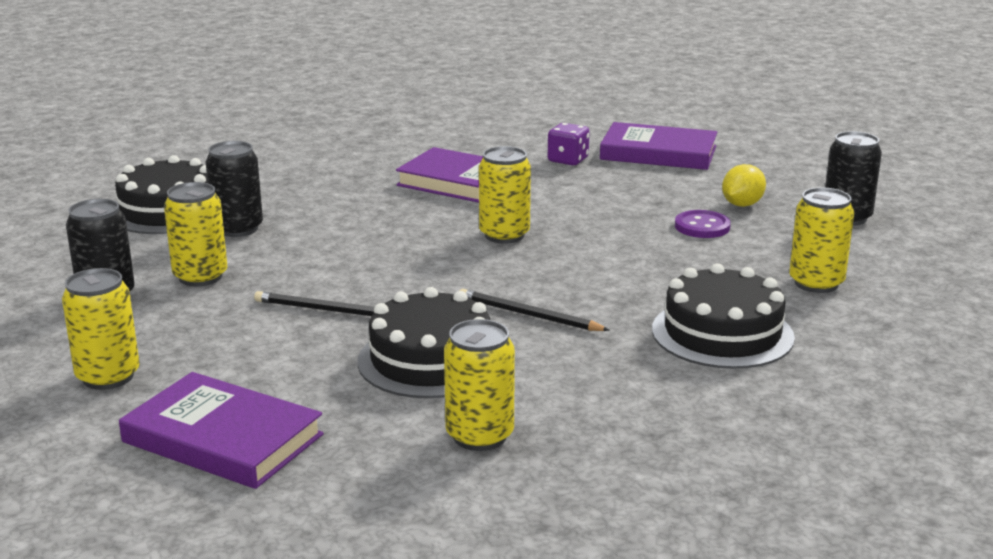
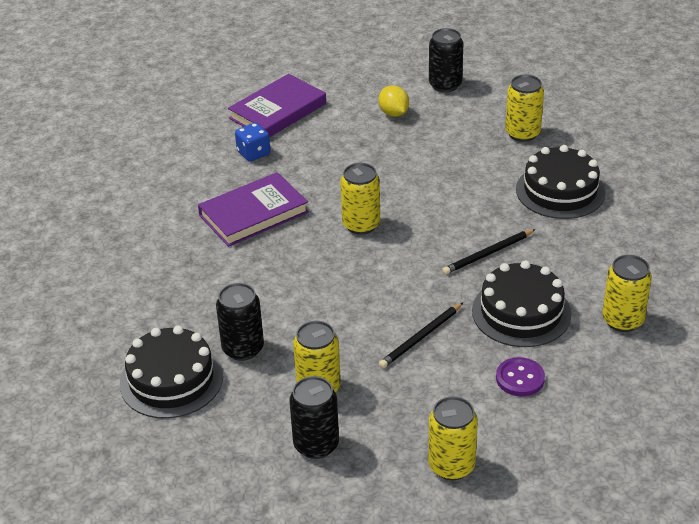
camera: 60 degrees left, 15 degrees up
(222, 438) = (567, 426): purple book -> none
(568, 160) = (253, 153): purple dice -> blue dice
(702, 226) = (414, 141): purple button -> purple button (520, 378)

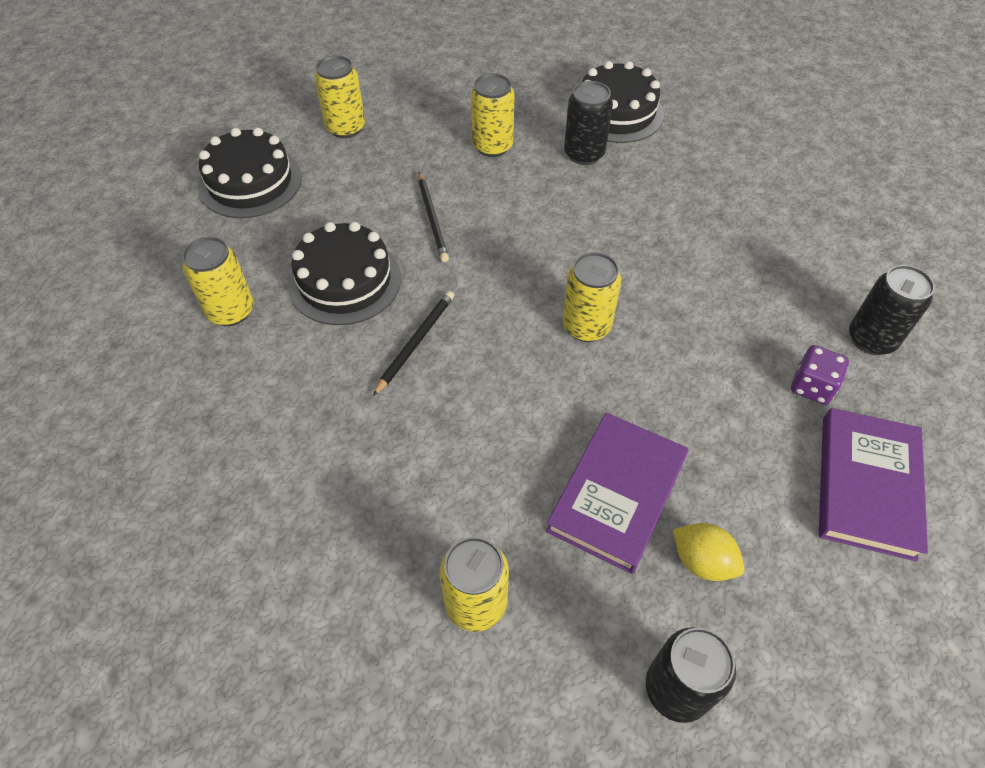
camera: 150 degrees right, 15 degrees up
(253, 153) = (812, 386): blue dice -> purple dice
(253, 214) = (716, 294): purple book -> purple book (617, 494)
(316, 445) = (461, 108): black can -> black can (871, 339)
(421, 337) = (432, 219): black pencil -> black pencil turned 150 degrees clockwise
(520, 378) = (318, 213): purple button -> none
(560, 191) = (367, 489): black cake -> black cake (250, 182)

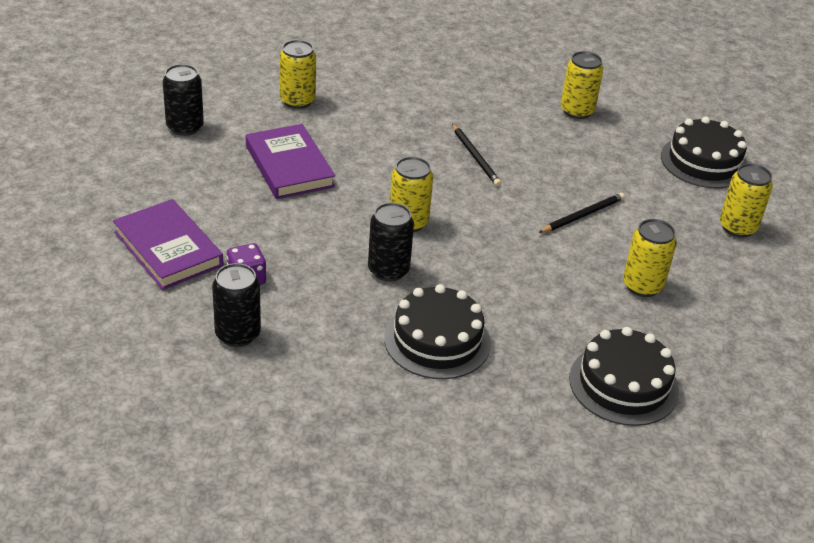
camera: 125 degrees right, 15 degrees down
(345, 281) = (558, 156): black cake -> black cake (437, 340)
(432, 219) = (583, 215): black pencil -> black pencil turned 120 degrees clockwise
(584, 154) = (583, 328): black can -> black can (388, 270)
(702, 561) = (220, 168): yellow lemon -> none

